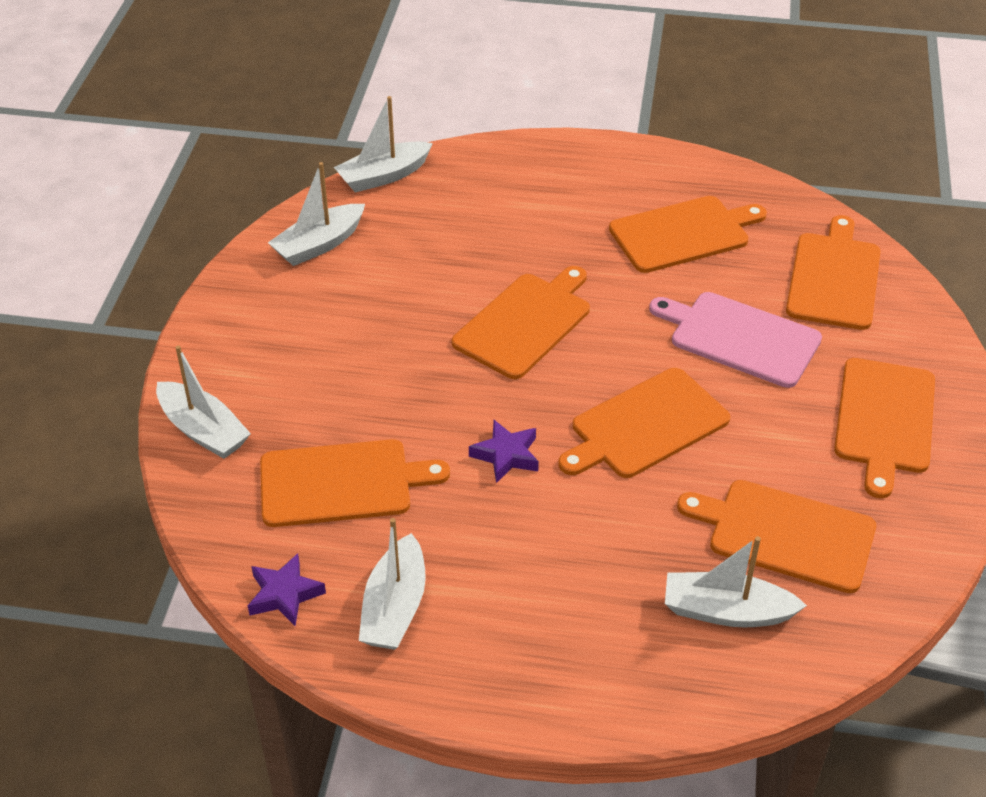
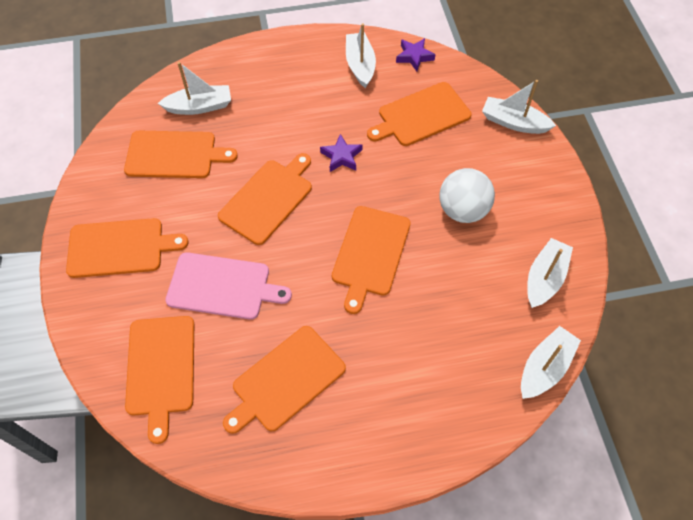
camera: 160 degrees right, 15 degrees up
(368, 338) = (462, 210): none -> white ball
(884, 420) = (120, 247): orange cutting board -> orange cutting board turned 90 degrees clockwise

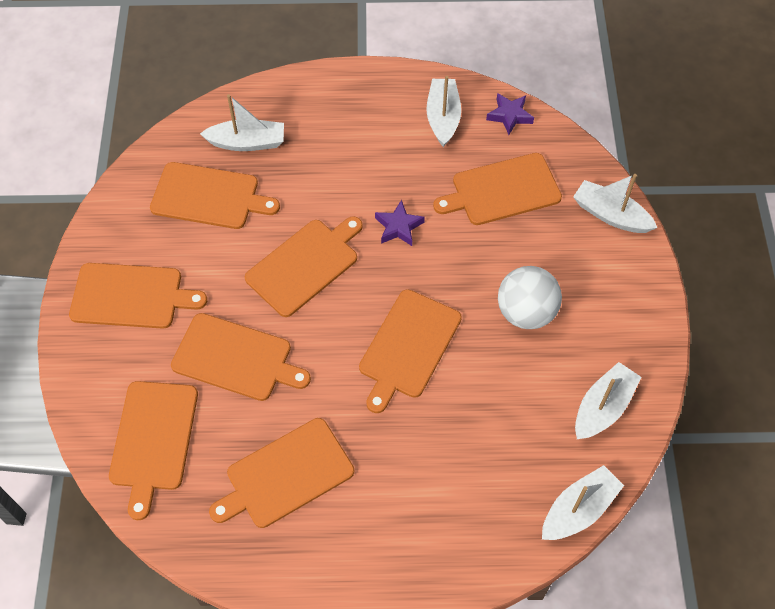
camera: 10 degrees right, 0 degrees up
(222, 286) = (236, 358): pink cutting board -> orange cutting board

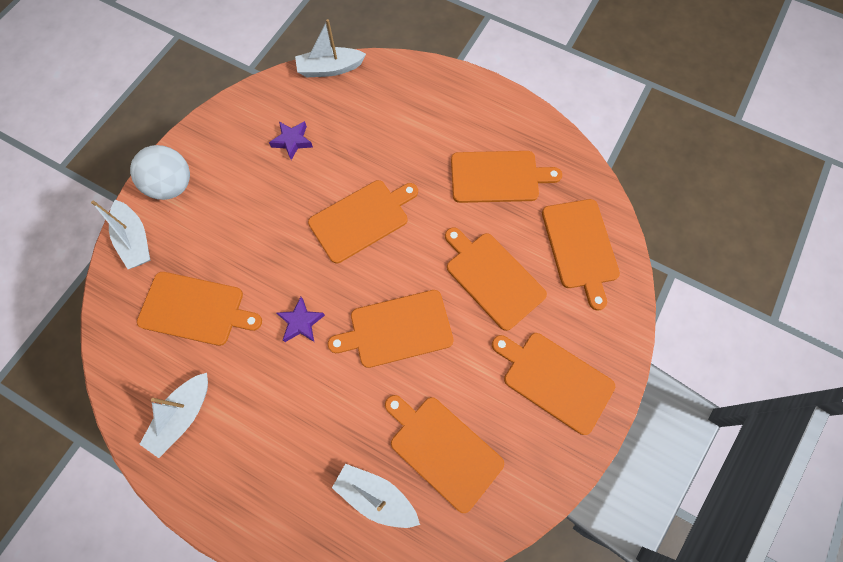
camera: 150 degrees left, 10 degrees up
(153, 440) = (580, 247): orange cutting board -> orange cutting board turned 135 degrees clockwise
(509, 116) = (126, 382): purple star -> purple star (292, 141)
(525, 312) = (261, 200): white ball -> white ball (172, 186)
(602, 408) = (266, 114): white boat -> none

